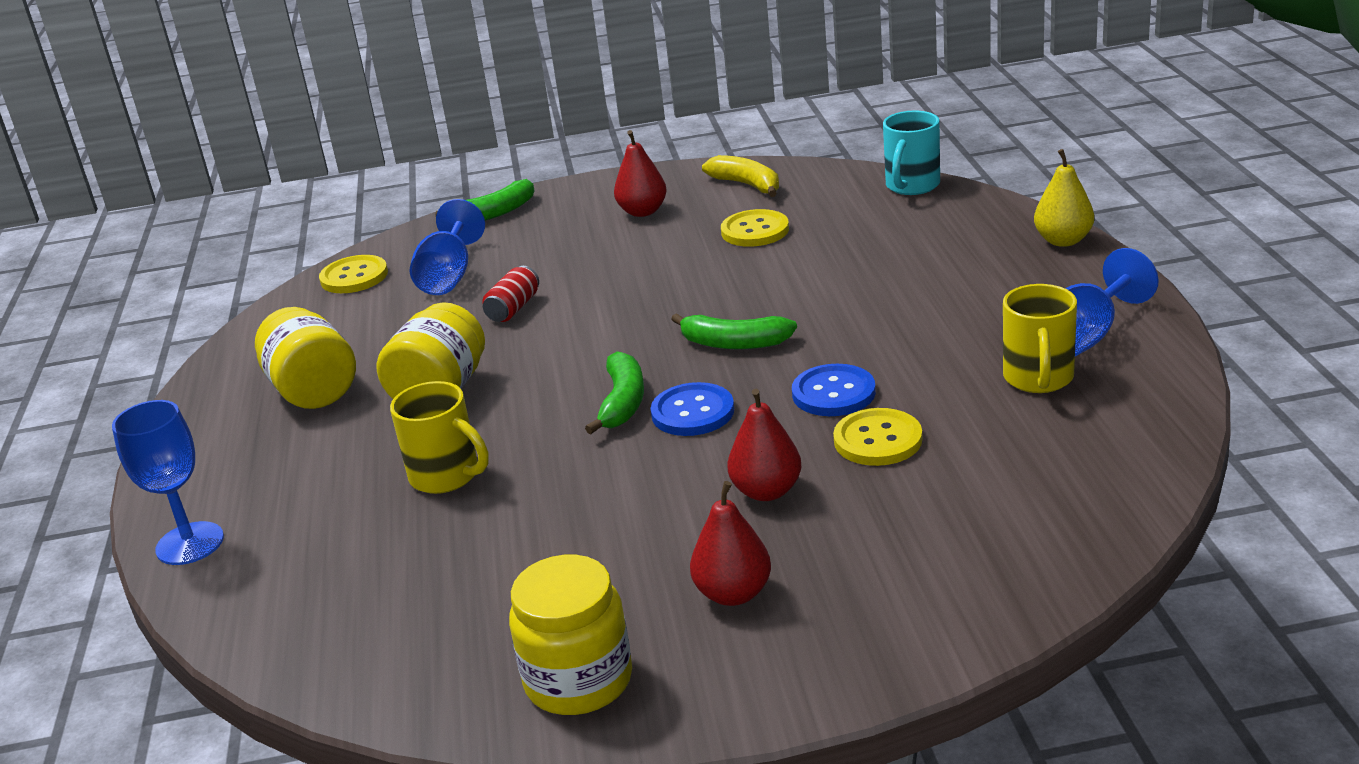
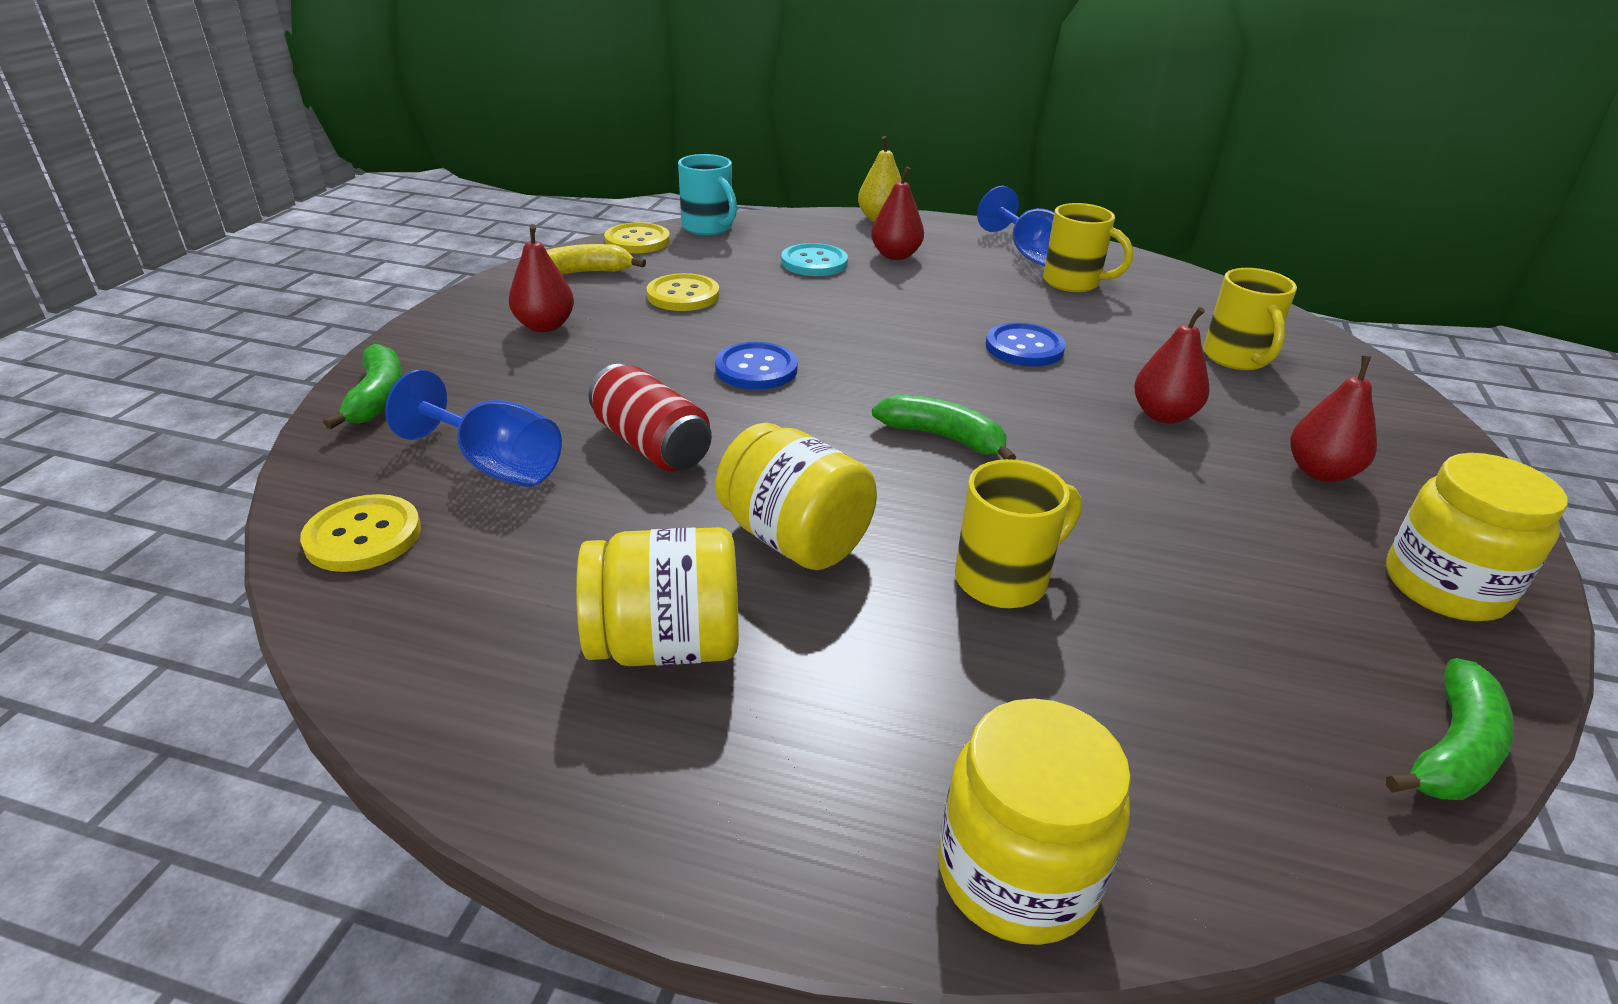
camera: 70 degrees left, 5 degrees up
(190, 543) = (1016, 873): blue goblet -> yellow jar
(513, 308) = (651, 445): red can -> red can, size x1.52
(692, 412) = (997, 410): blue button -> blue button (756, 369)
(734, 343) = (889, 360): green banana -> green banana (1452, 750)
(878, 440) = (1114, 353): yellow button -> yellow button (637, 241)
(898, 251) = (814, 262): none -> turquoise button
(953, 510) = (1236, 358): none -> yellow mug
(973, 277) = (895, 255): none -> red pear

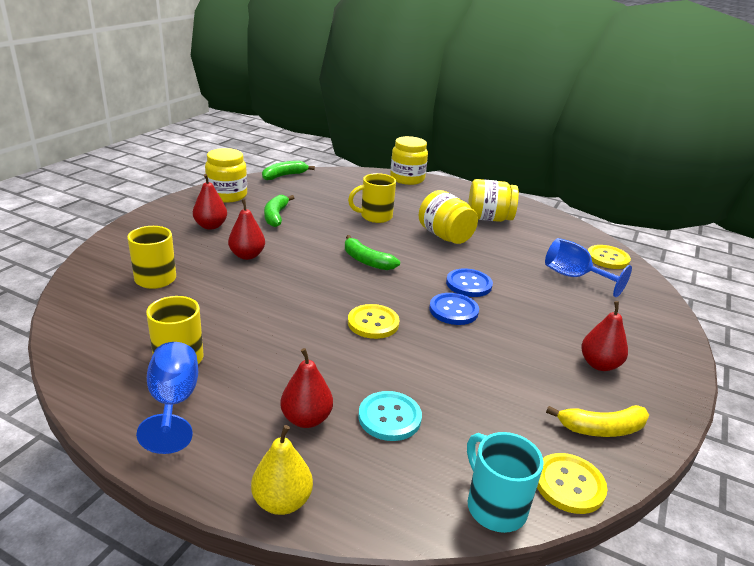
camera: 170 degrees left, 5 degrees down
(378, 397) = (661, 320): green banana -> green banana (276, 216)
(651, 445) = (506, 276): red can -> none
(683, 295) = (507, 385): yellow button -> yellow button (373, 323)
(1024, 348) = (280, 303): blue button -> blue button (468, 284)

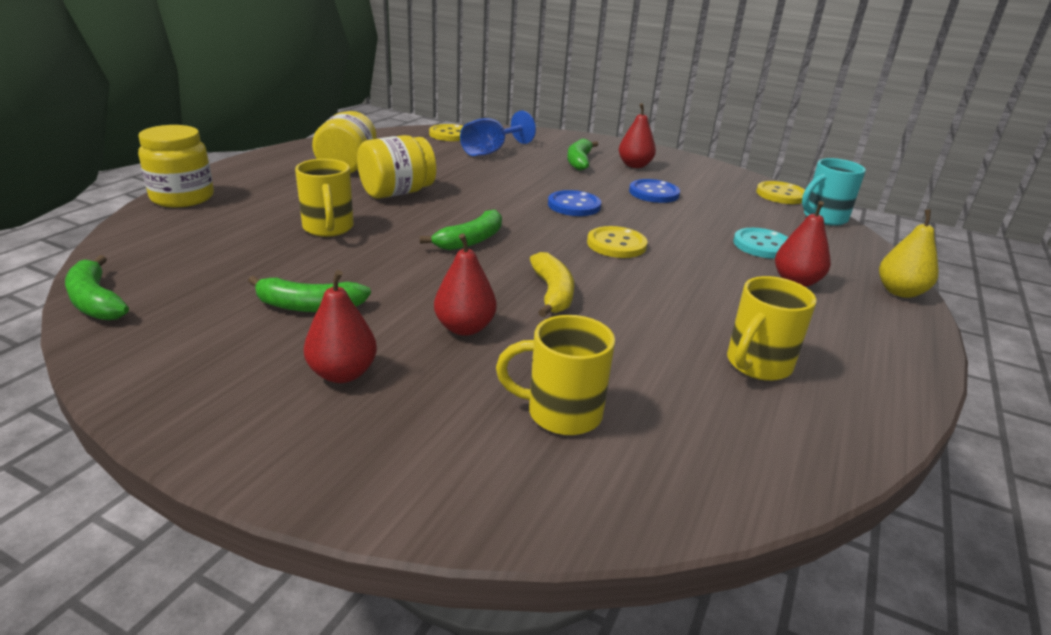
camera: 90 degrees left, 0 degrees up
(173, 403) = (836, 358): blue goblet -> none
(227, 195) = (181, 365): yellow jar -> none
(468, 284) = (517, 193): blue button -> blue button (654, 193)
(583, 326) = (579, 161): none -> green banana
(601, 429) = (715, 177): yellow banana -> yellow banana (552, 293)

